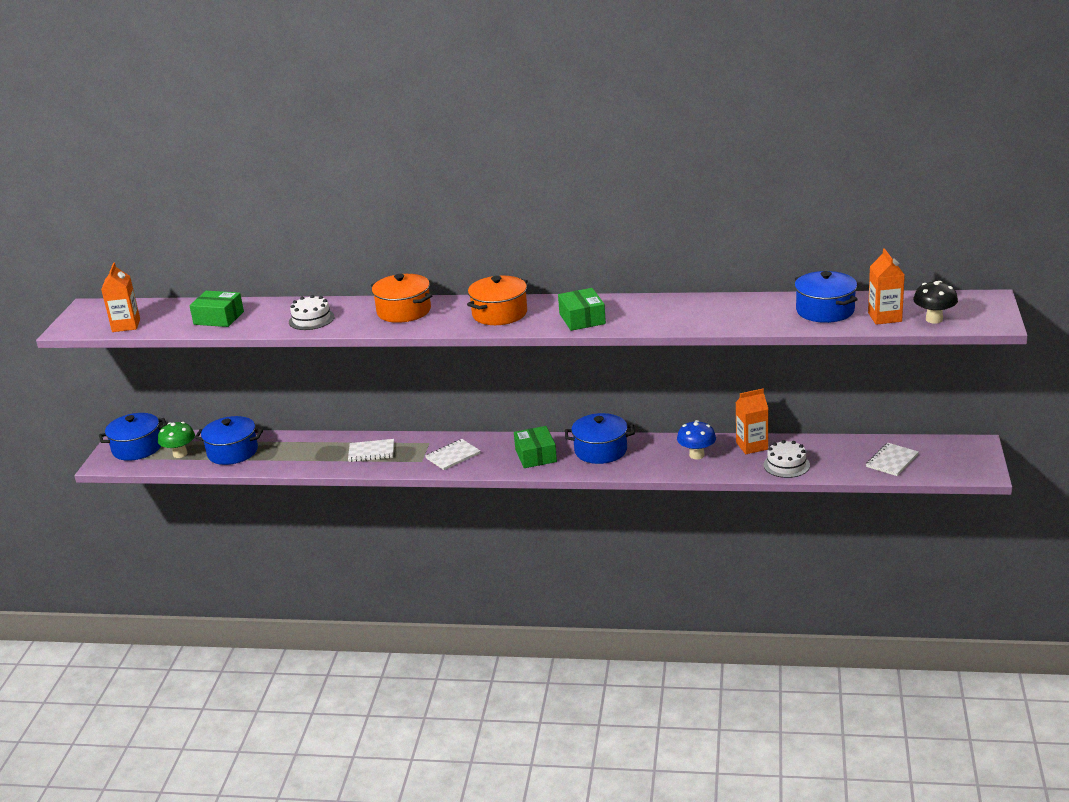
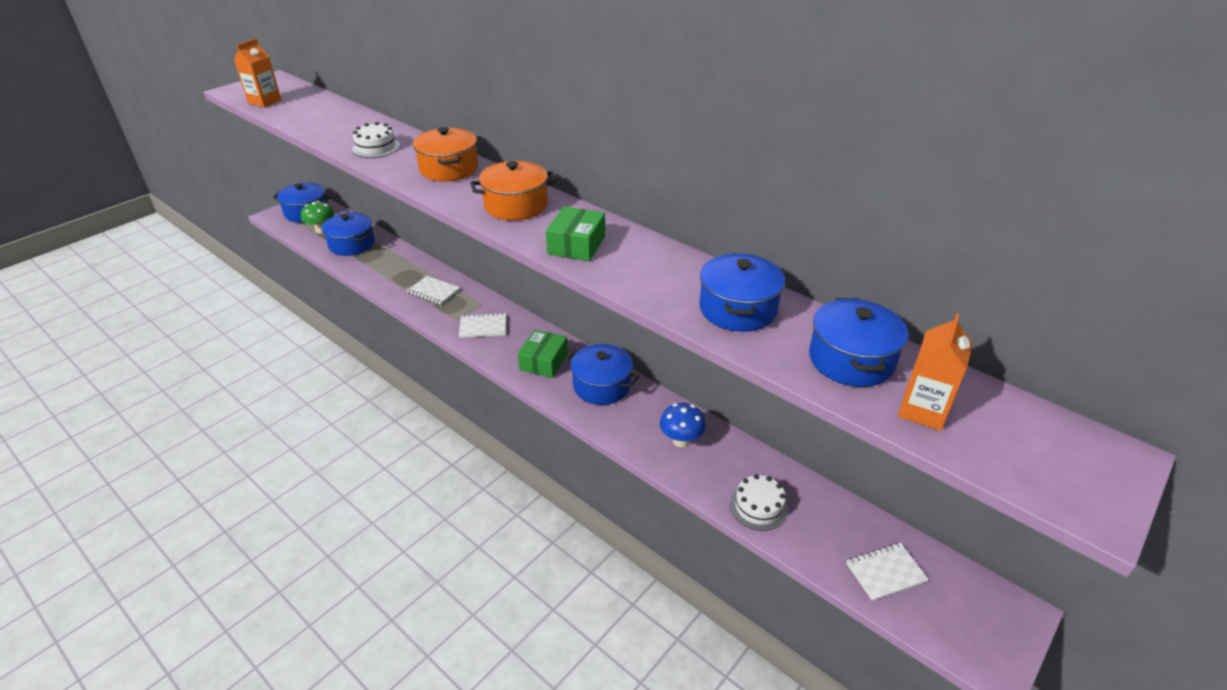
camera: 30 degrees right, 10 degrees up
(219, 318) = (324, 120): green box -> none
(733, 312) = (737, 309): none -> blue pot
(752, 446) = (746, 460): orange carton -> none
(934, 319) = (994, 451): black mushroom -> none

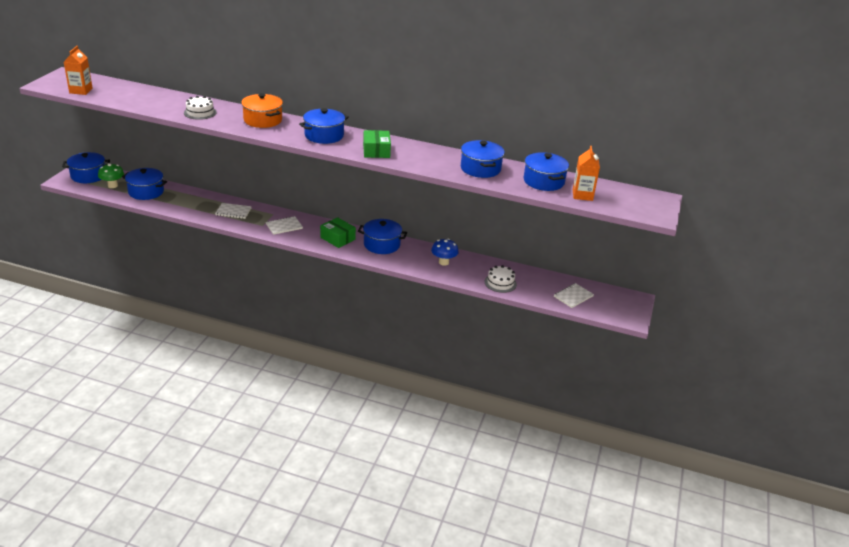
camera: 25 degrees left, 5 degrees down
(516, 206) = (324, 135): orange pot -> blue pot
(544, 361) = (337, 238): green box -> green box turned 45 degrees counterclockwise

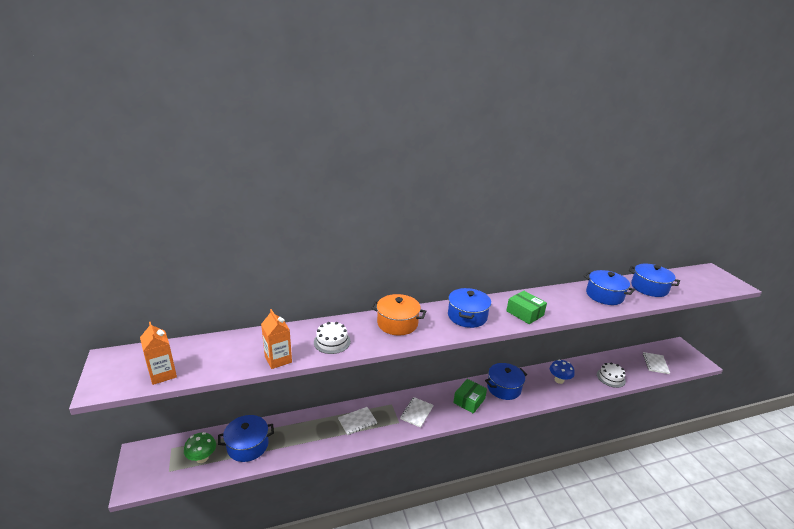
camera: 35 degrees left, 5 degrees down
(88, 176) = (158, 460): blue pot -> none
(337, 238) = (469, 400): green box -> green box turned 60 degrees counterclockwise
(582, 195) = (684, 288): orange carton -> orange carton (278, 359)

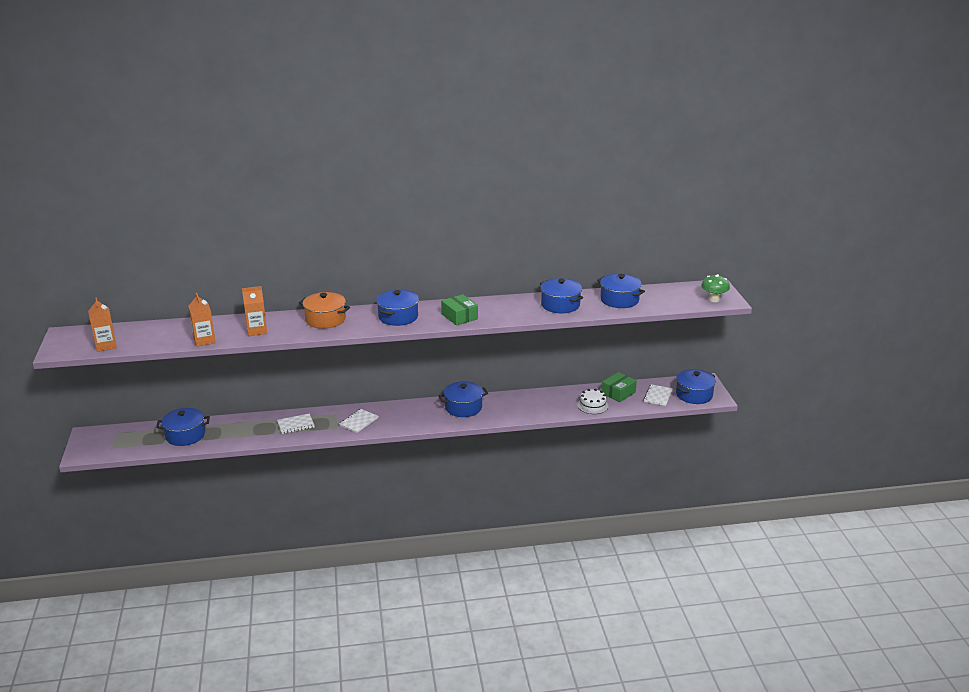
camera: 10 degrees right, 0 degrees up
(202, 458) = (142, 441): green mushroom -> green mushroom (713, 299)
(332, 342) = (257, 330): white cake -> orange carton
(469, 400) = (419, 415): green box -> green box (618, 393)
(559, 380) = (530, 404): blue mushroom -> none
(682, 360) = (694, 395): none -> blue pot

